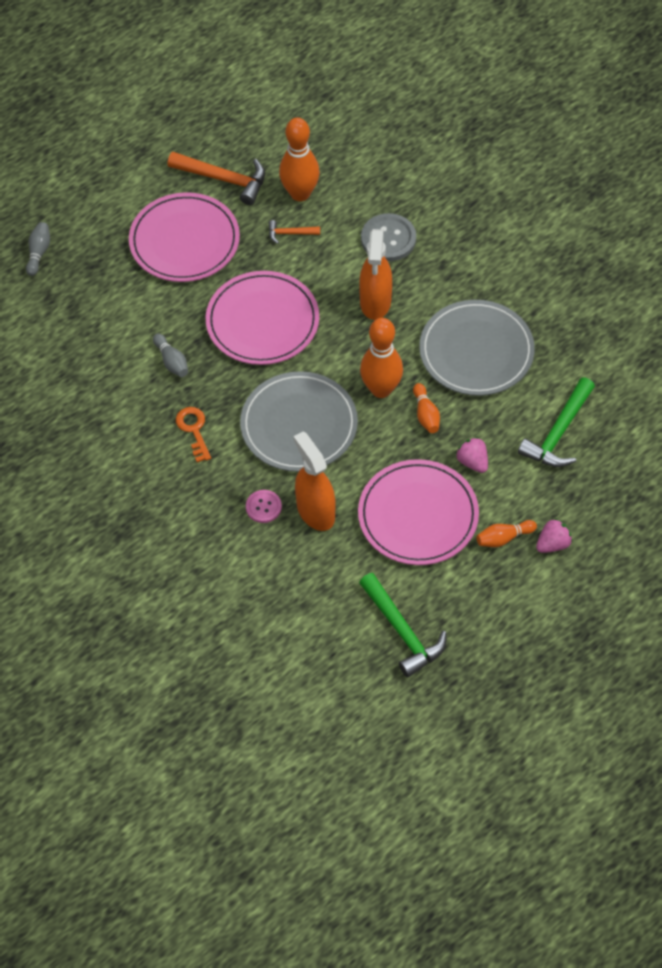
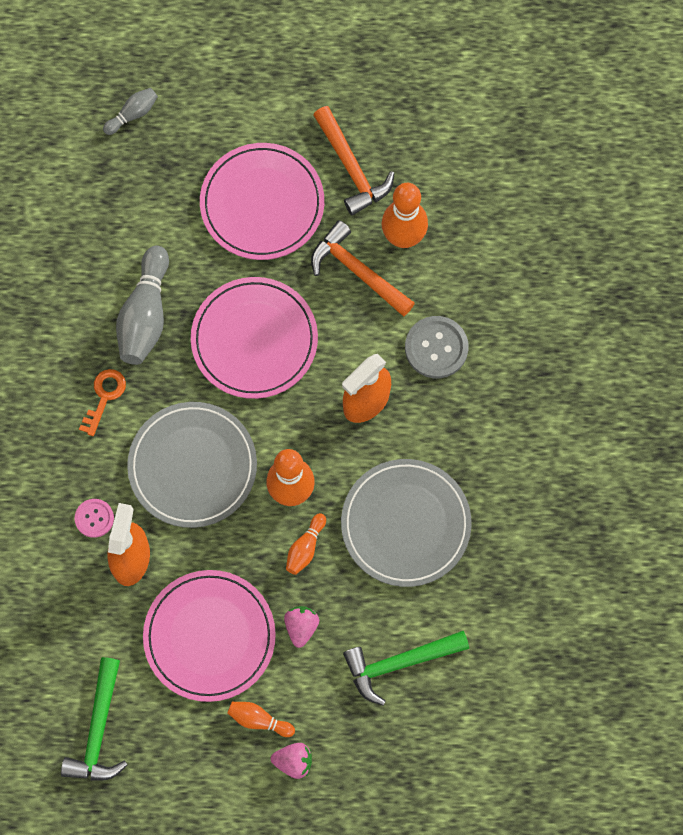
camera: 40 degrees right, 15 degrees up
(171, 361) = (145, 315): grey bowling pin -> grey bowling pin, size x1.92
(290, 233) = (357, 271): orange hammer -> orange hammer, size x1.95

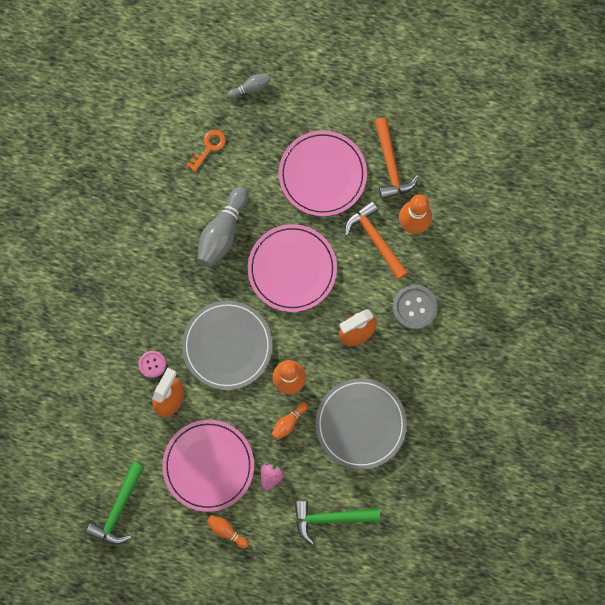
camera: 15 degrees right, 5 degrees up
(104, 397) = (180, 282): orange key -> orange key (209, 147)
(293, 761) = (242, 565): pink strawberry -> none

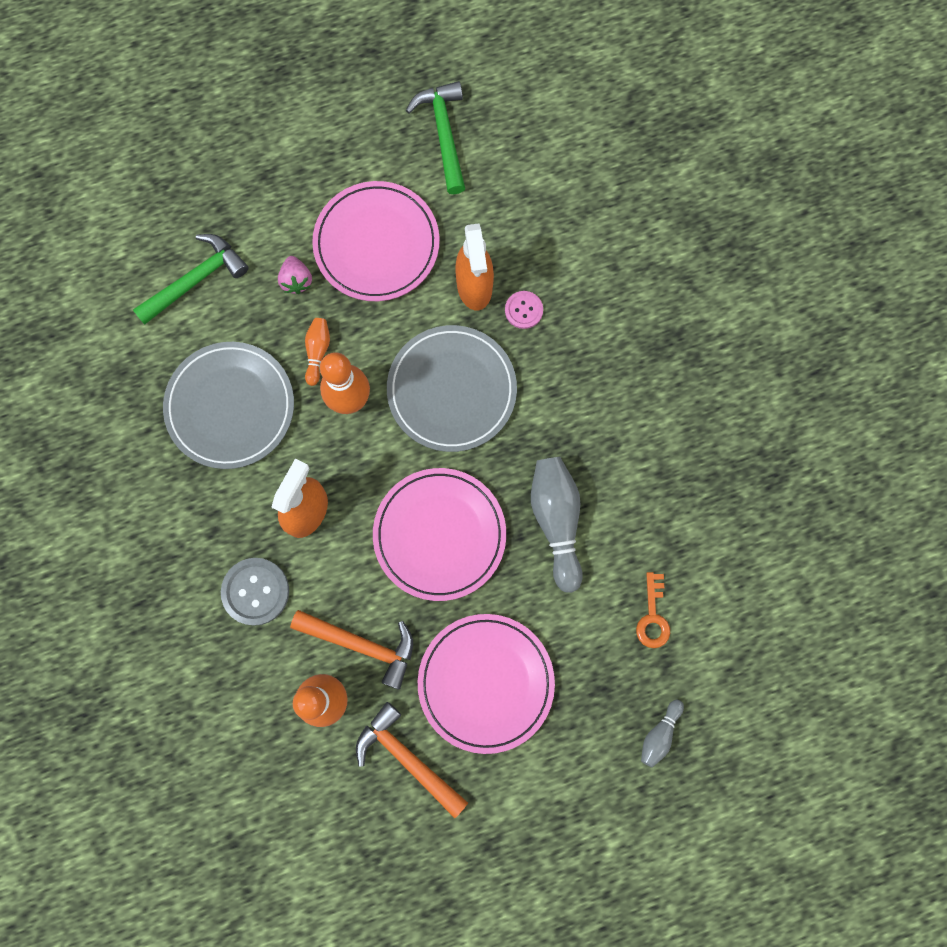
camera: 145 degrees right, 0 degrees up
(226, 531) = (306, 189): orange bowling pin -> none

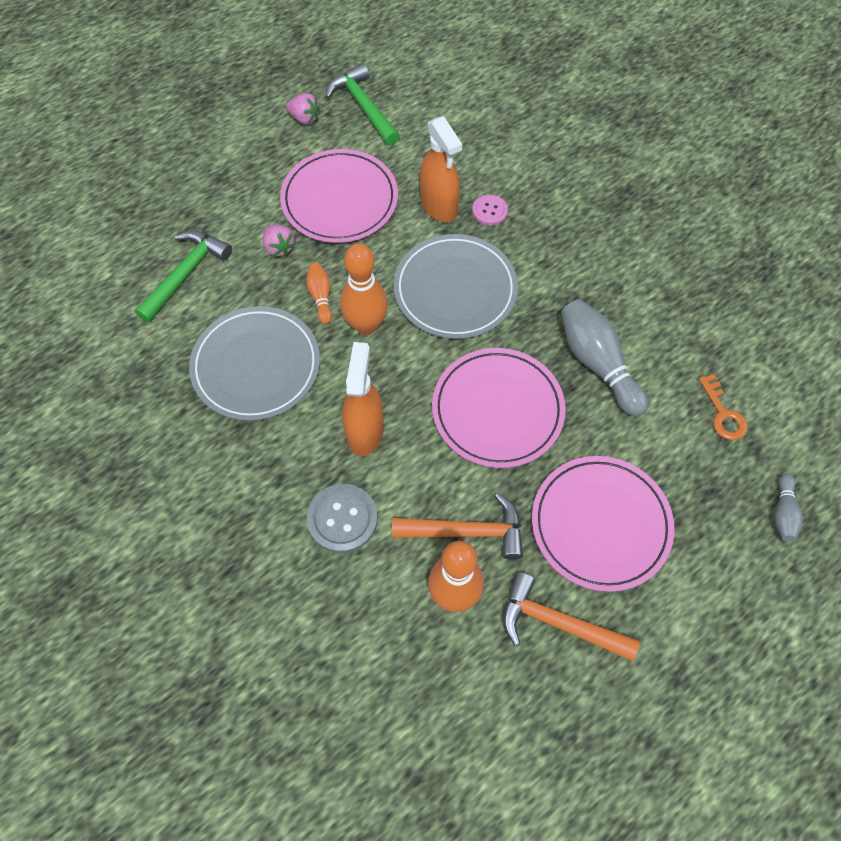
camera: 20 degrees left, 15 degrees down
(376, 128) = (304, 118): none -> pink strawberry

